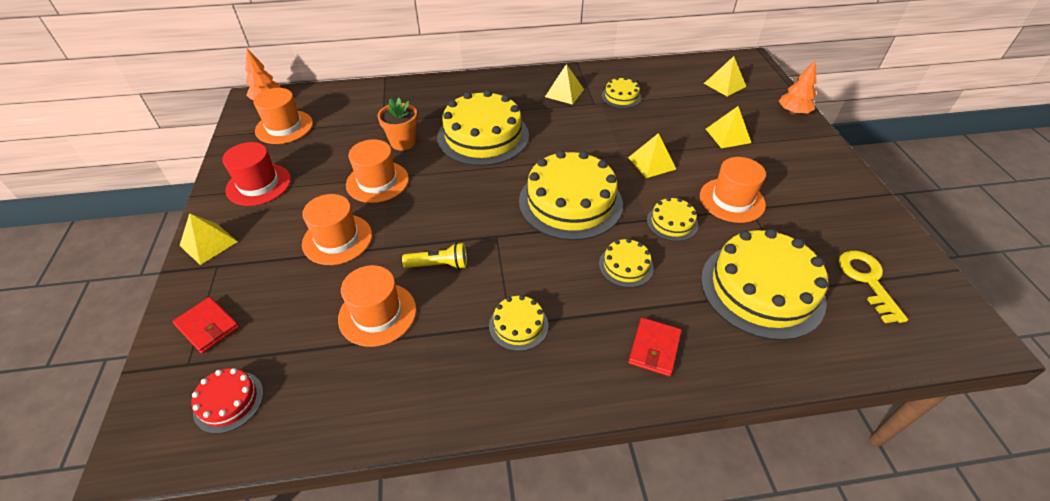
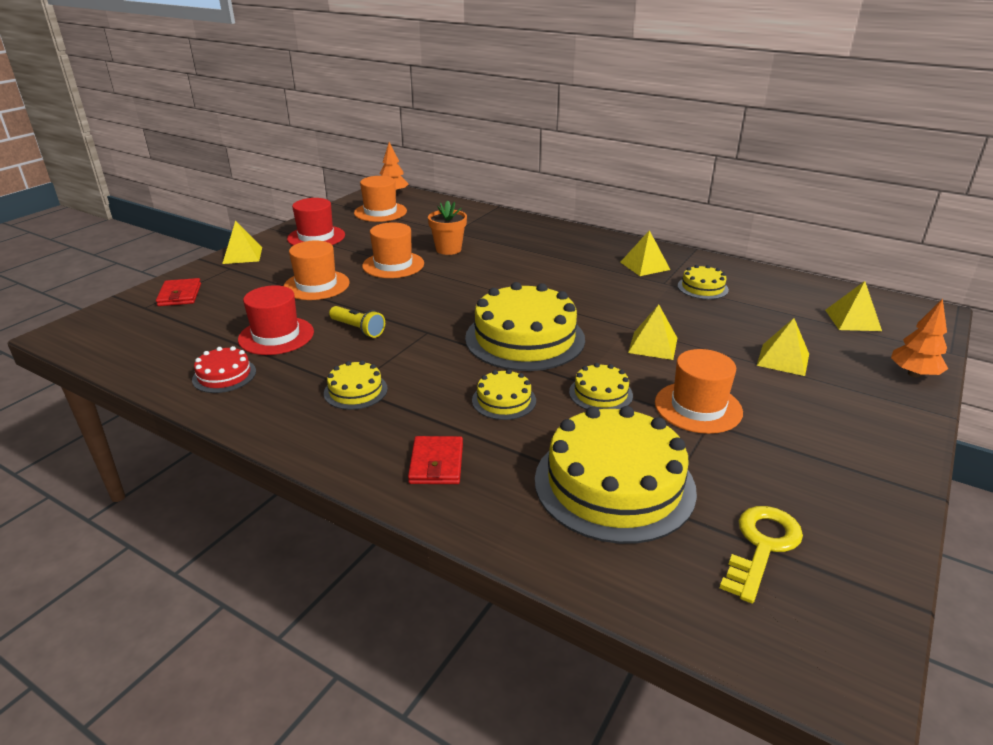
camera: 40 degrees right, 15 degrees down
(228, 401) = (134, 335): red cake -> red cake (224, 375)
(377, 314) = (276, 336): orange hat -> red hat
(483, 136) = (519, 268): yellow cake -> none
(654, 348) = (436, 463): red wallet -> red wallet turned 60 degrees counterclockwise

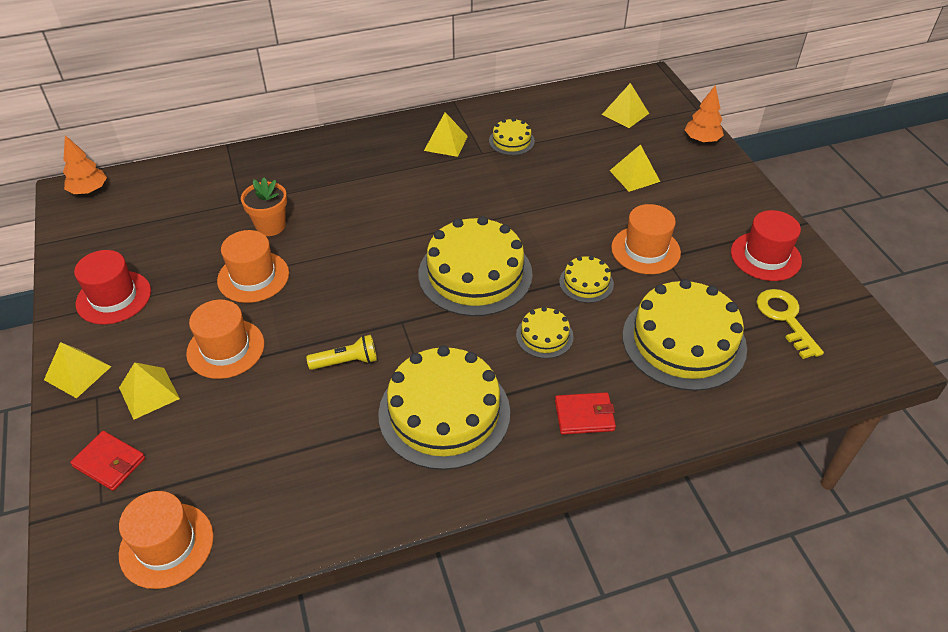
camera: 50 degrees left, 15 degrees up
(224, 375) = (324, 490): red cake -> none
(276, 336) = (292, 422): red hat -> red hat (765, 256)
(355, 391) = (444, 412): yellow cake -> yellow cake, size x2.12
(380, 212) = (121, 223): orange hat -> orange hat (166, 545)
(436, 463) = (584, 416): red wallet -> red wallet turned 45 degrees counterclockwise
(653, 345) = (556, 218): yellow pyramid -> yellow pyramid (149, 393)

